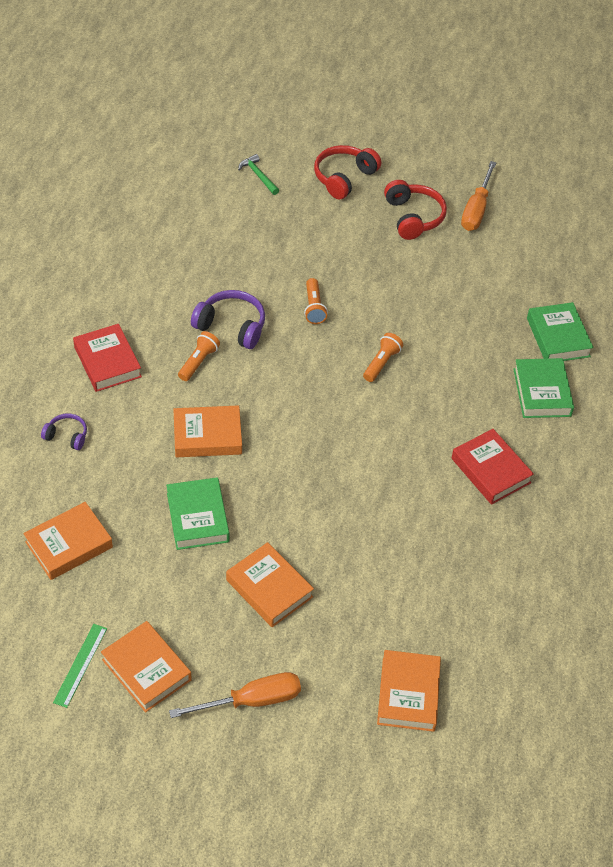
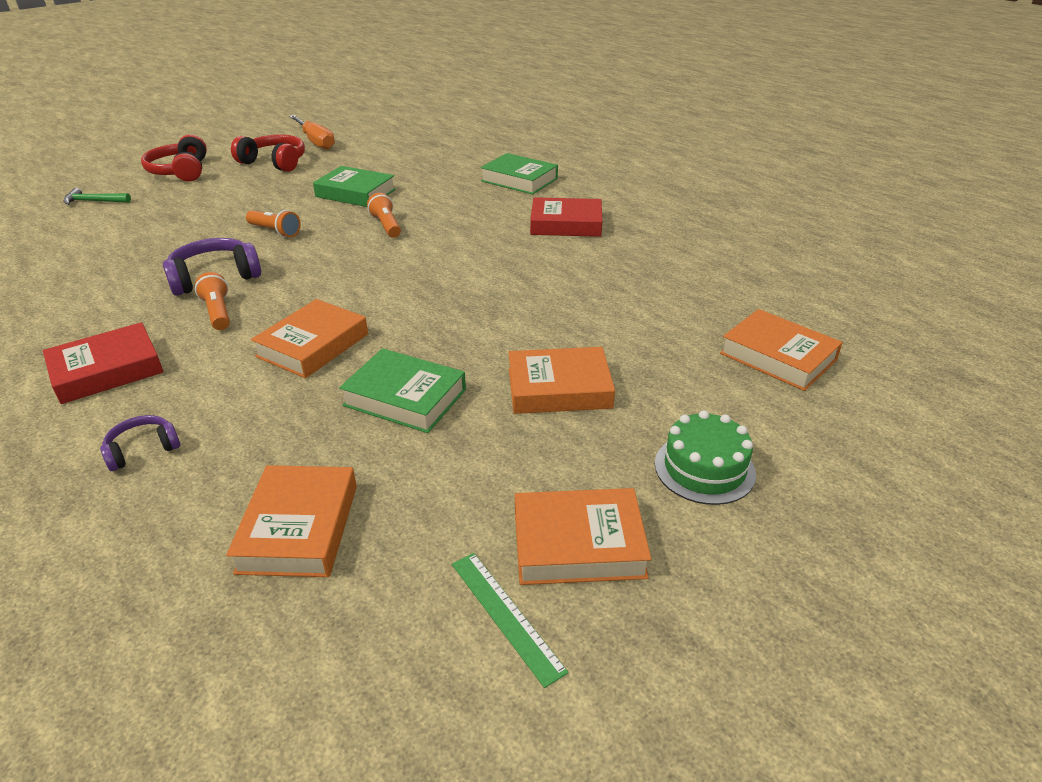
camera: 50 degrees left, 15 degrees down
(107, 362) = (107, 370): red book -> red book turned 45 degrees counterclockwise
(251, 700) = (704, 468): orange screwdriver -> green cake
(558, 337) = (479, 158): green book -> green book (355, 193)

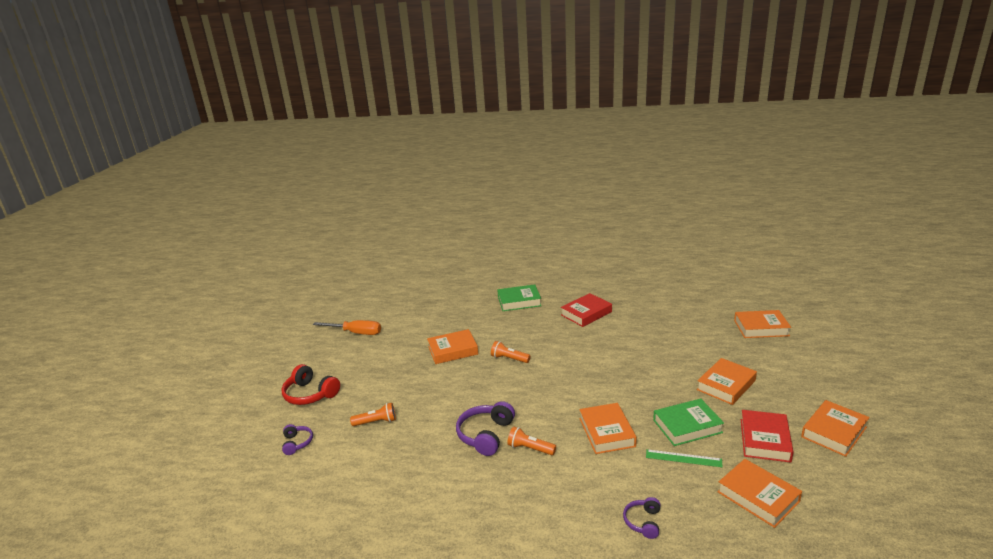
camera: 40 degrees left, 10 degrees down
(94, 201) = (297, 443): green hammer -> purple headphones
(107, 370) = (544, 509): red book -> red book (764, 440)
(275, 162) = (361, 357): red headphones -> none
(275, 231) = (459, 394): orange flashlight -> orange flashlight (376, 422)
(355, 193) = (453, 350): green book -> orange book
(505, 615) = (860, 468): green ruler -> green ruler (683, 458)
(704, 468) = (815, 382): green cake -> none

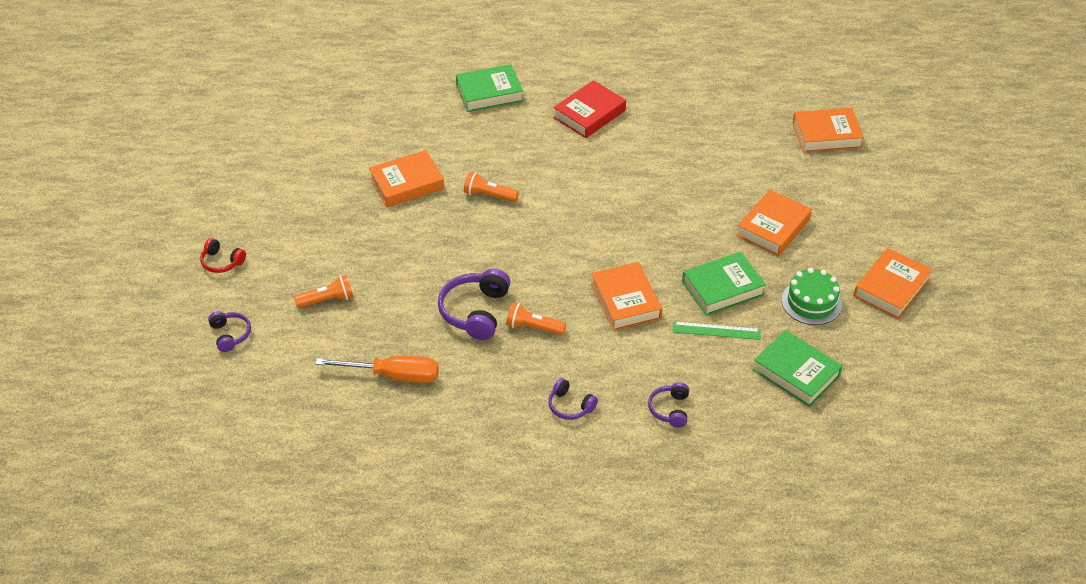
camera: 10 degrees left, 20 degrees up
(310, 394) = (222, 262): red headphones -> red headphones, size x0.57
(356, 333) = (255, 156): orange screwdriver -> orange screwdriver (393, 375)
(554, 513) = (570, 406): none -> purple headphones
(758, 496) = (796, 373): orange book -> green book
(764, 440) = (811, 302): red book -> green cake

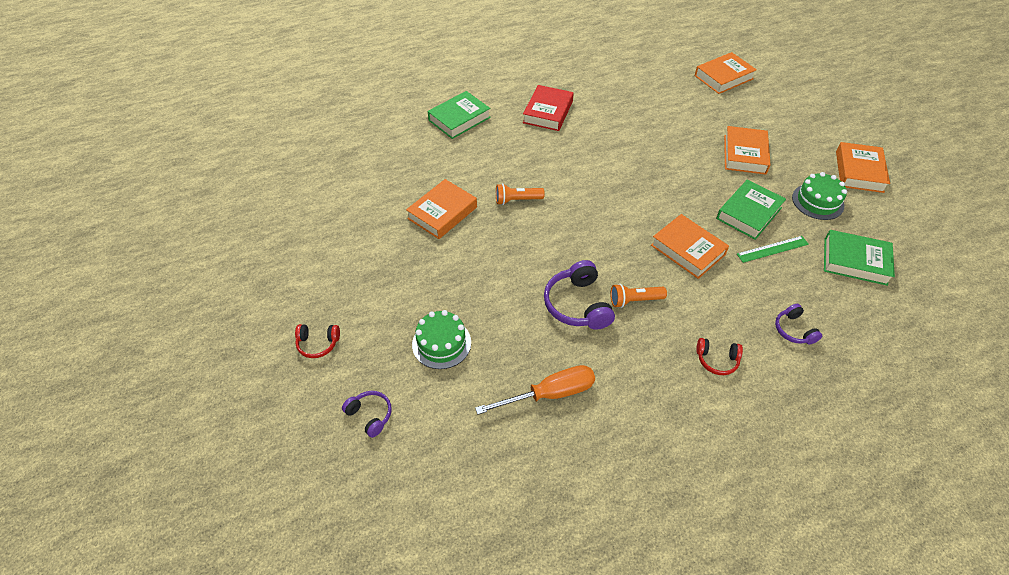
camera: 25 degrees left, 5 degrees up
(327, 300) = (441, 343): orange flashlight -> green cake
(570, 406) = (717, 360): purple headphones -> red headphones

